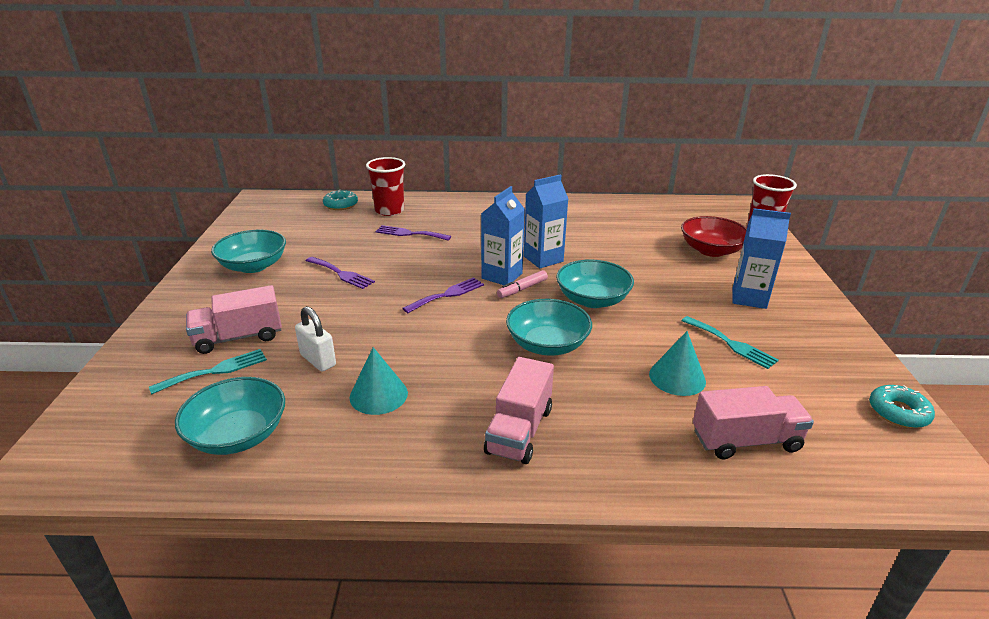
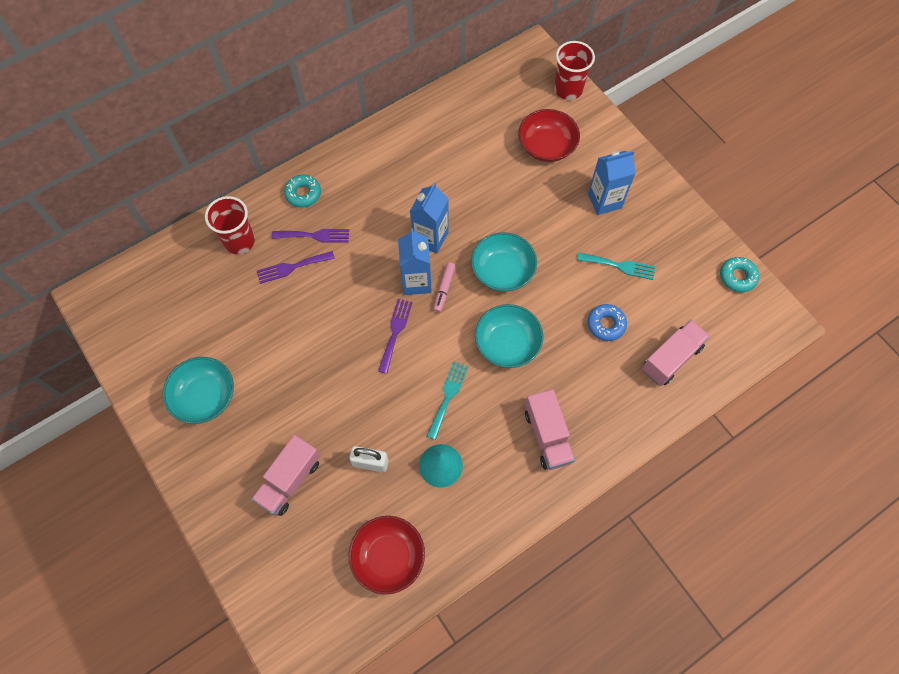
camera: 35 degrees left, 35 degrees up
(215, 371) = (311, 520): turquoise fork -> turquoise fork (448, 396)
(238, 435) = (388, 557): turquoise bowl -> red bowl
(341, 205) = (184, 259): turquoise donut -> turquoise donut (303, 194)
(341, 274) = (289, 359): purple fork -> purple fork (314, 236)
(677, 377) = (606, 324): turquoise cone -> blue donut

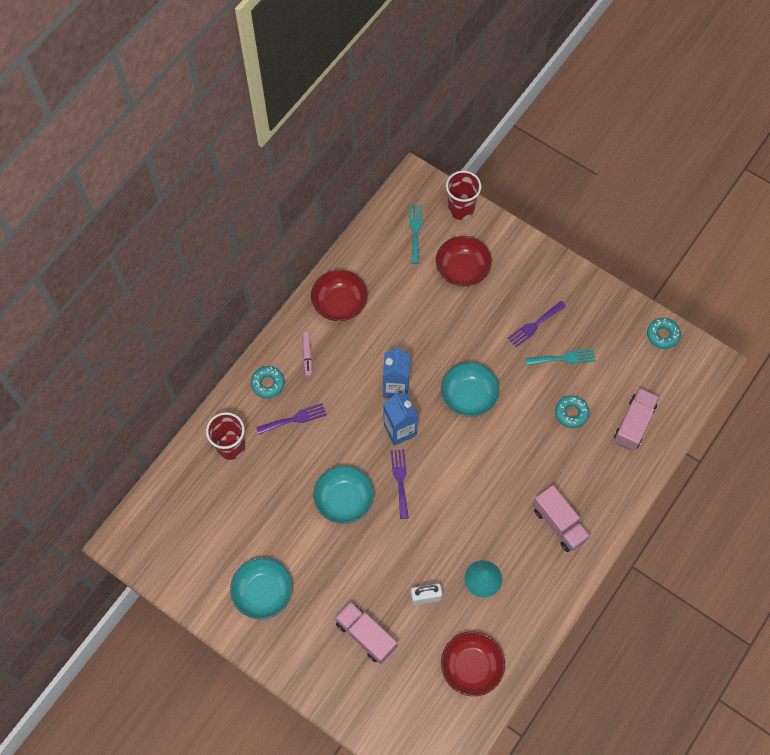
camera: 20 degrees left, 0 degrees up
(290, 480) = (366, 635): pink truck -> pink truck turned 120 degrees clockwise
(292, 267) = (287, 454): purple fork -> purple fork (534, 325)
(408, 140) = (339, 303): none -> red bowl
(444, 289) = (426, 428): pink marker -> pink marker (307, 356)
(448, 396) = (466, 519): turquoise fork -> turquoise fork (415, 231)
(507, 343) = (497, 458): turquoise bowl -> turquoise bowl (344, 499)
(604, 201) = (530, 303): blue carton -> none
(606, 324) = (571, 413): blue donut -> turquoise donut

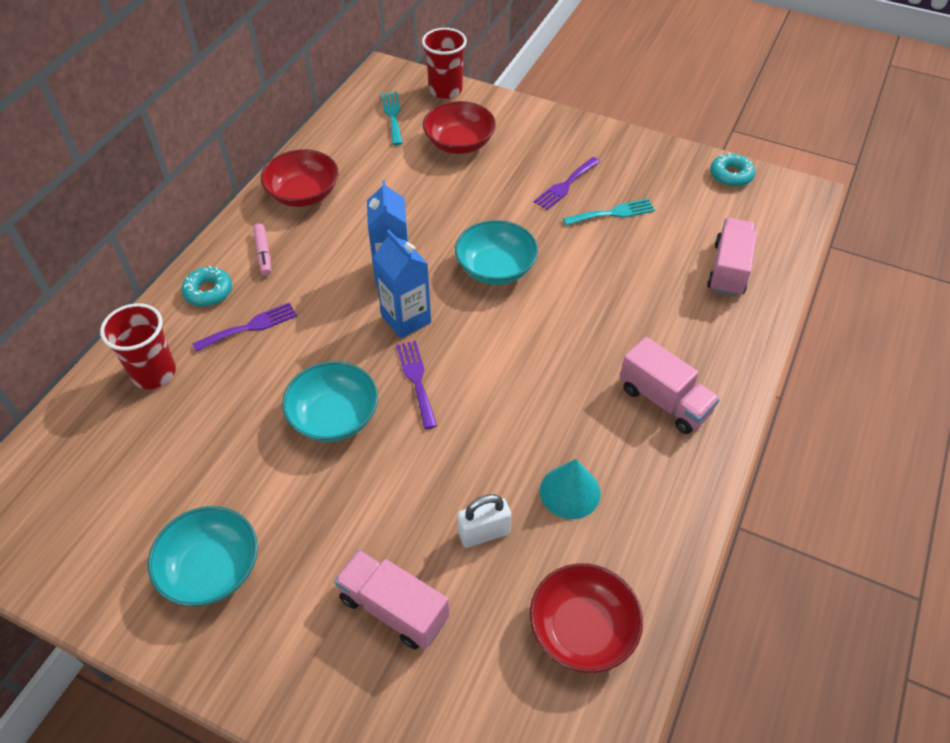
camera: 10 degrees left, 15 degrees down
(571, 413) = (641, 269): turquoise donut -> none

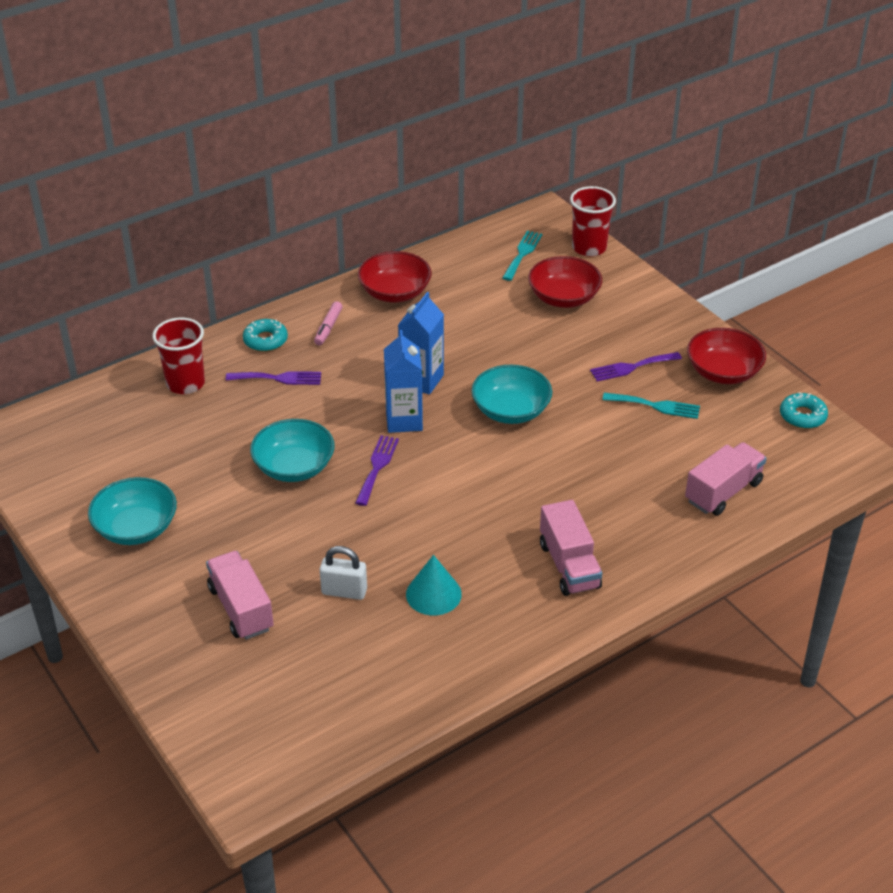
camera: 30 degrees right, 10 degrees down
(582, 629) = (366, 684): red bowl -> red bowl (723, 372)

